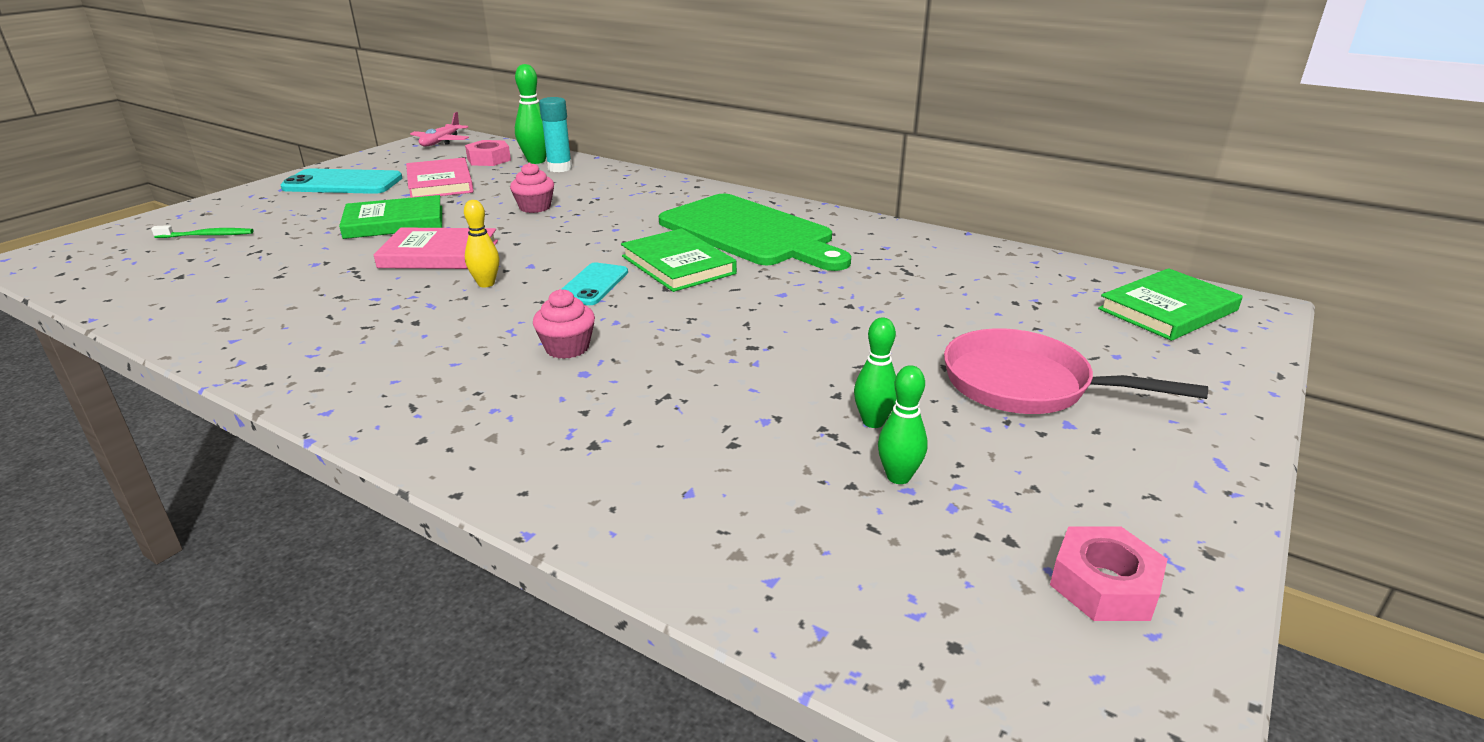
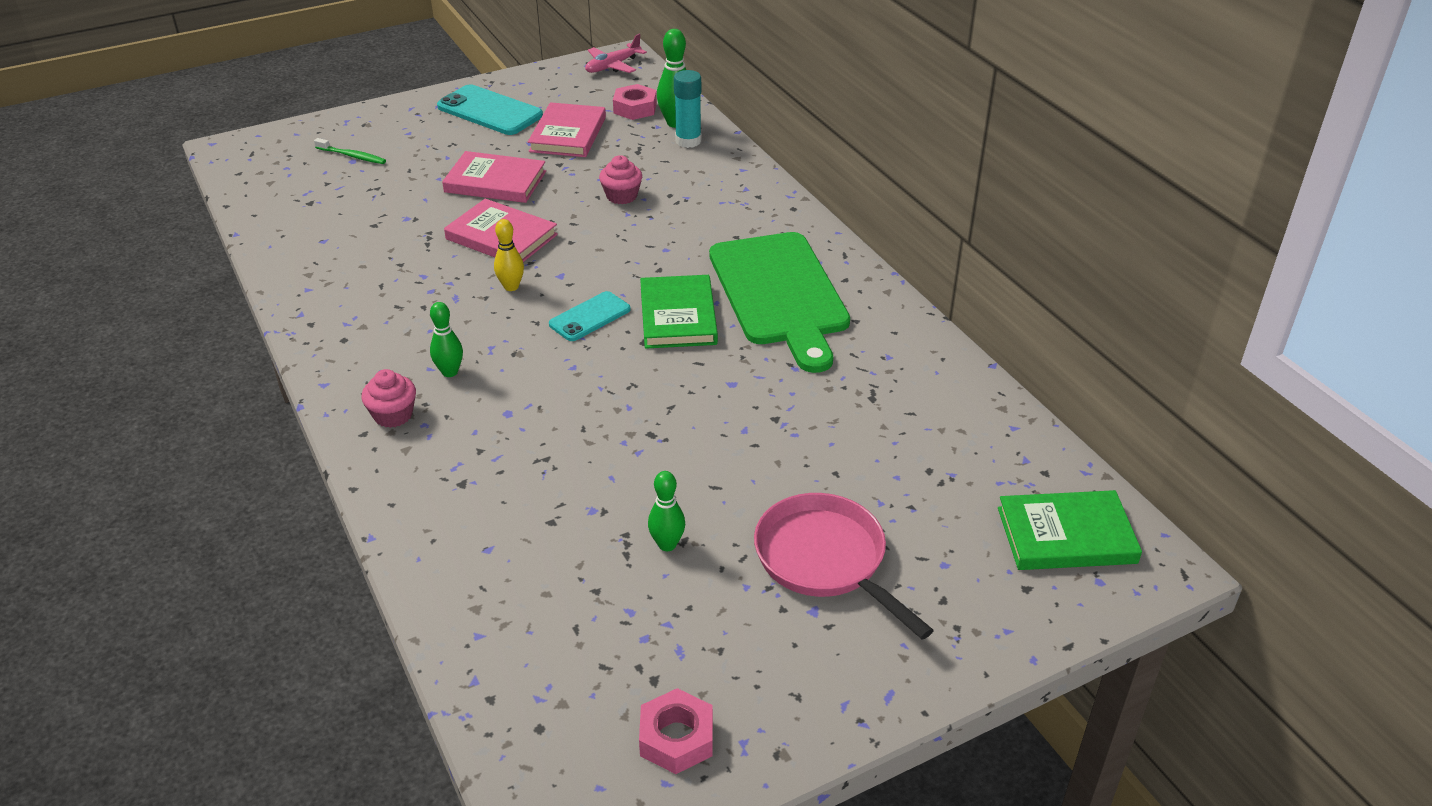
camera: 30 degrees right, 10 degrees up
(394, 222) = (495, 182): green book -> pink book
(567, 348) = (516, 382): pink cupcake -> pink cupcake (393, 415)
(898, 477) = (634, 598): green bowling pin -> green bowling pin (450, 372)

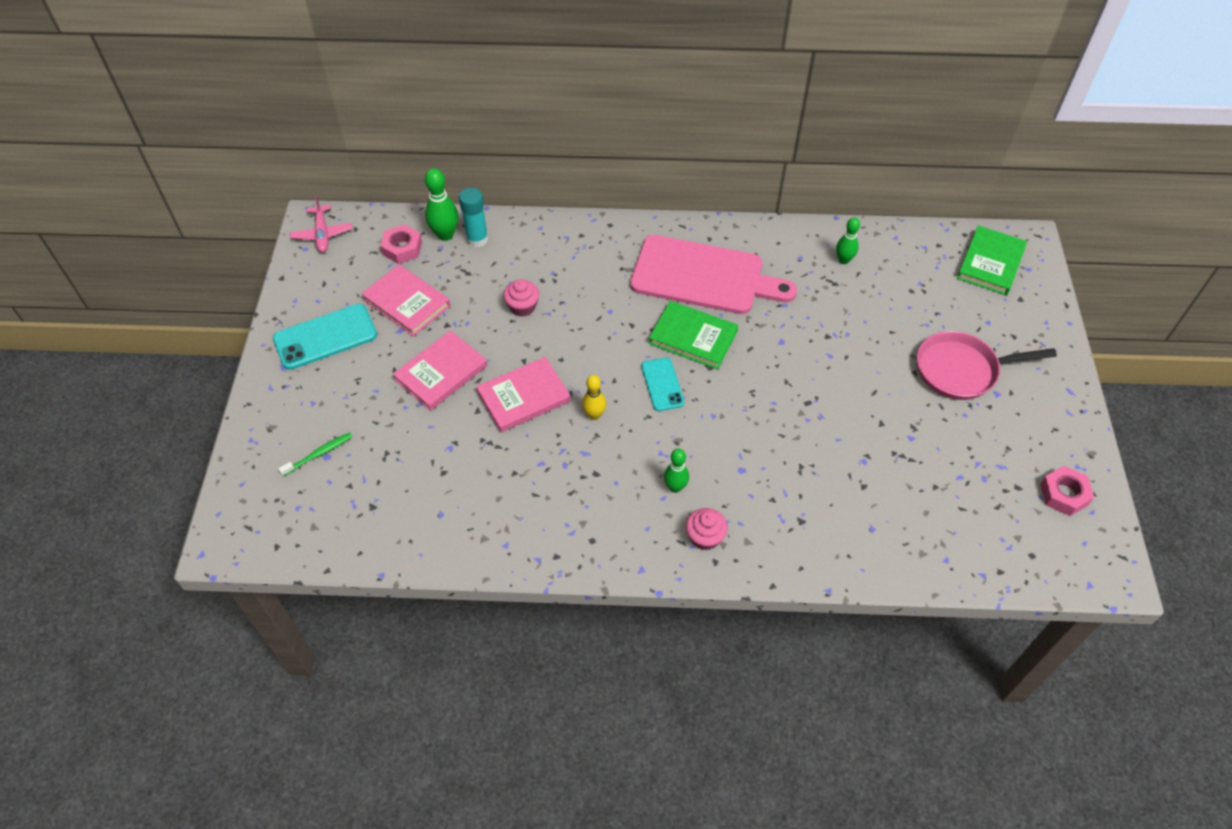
camera: 60 degrees left, 15 degrees up
(667, 544) = (913, 436): green bowling pin -> green bowling pin (843, 260)
(780, 294) = (704, 276): green cutting board -> pink cutting board

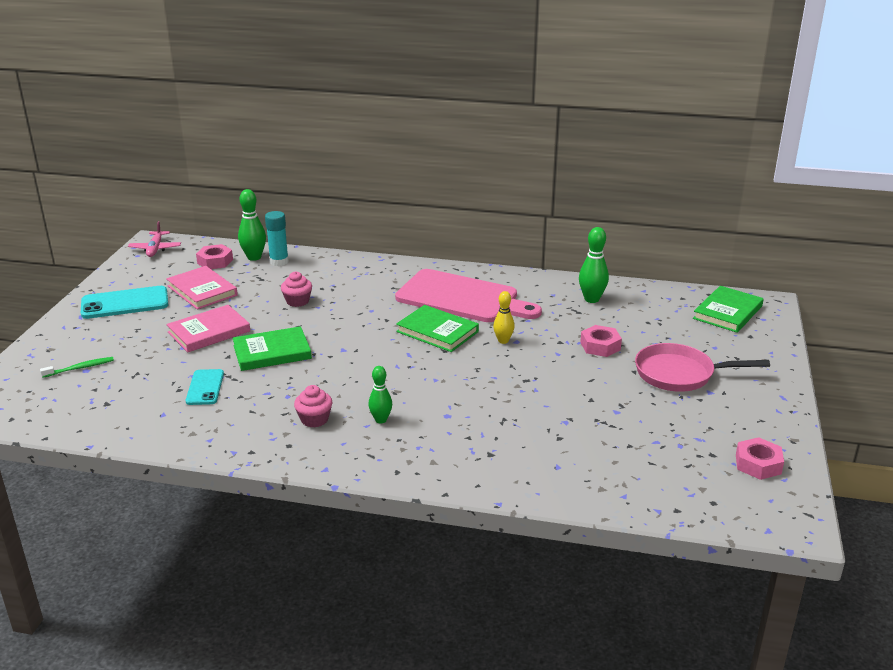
camera: 10 degrees right, 25 degrees down
(524, 397) = (272, 352): pink book -> green book
(594, 415) = (328, 368): yellow bowling pin -> yellow bowling pin (503, 341)
(662, 384) = (397, 356): turquoise phone -> turquoise phone (205, 387)
(705, 537) = (394, 454): pink cupcake -> pink cupcake (314, 419)
(843, 260) = (591, 299): green bowling pin -> green bowling pin, size x1.51
(871, 337) = (600, 346): none -> pink nut

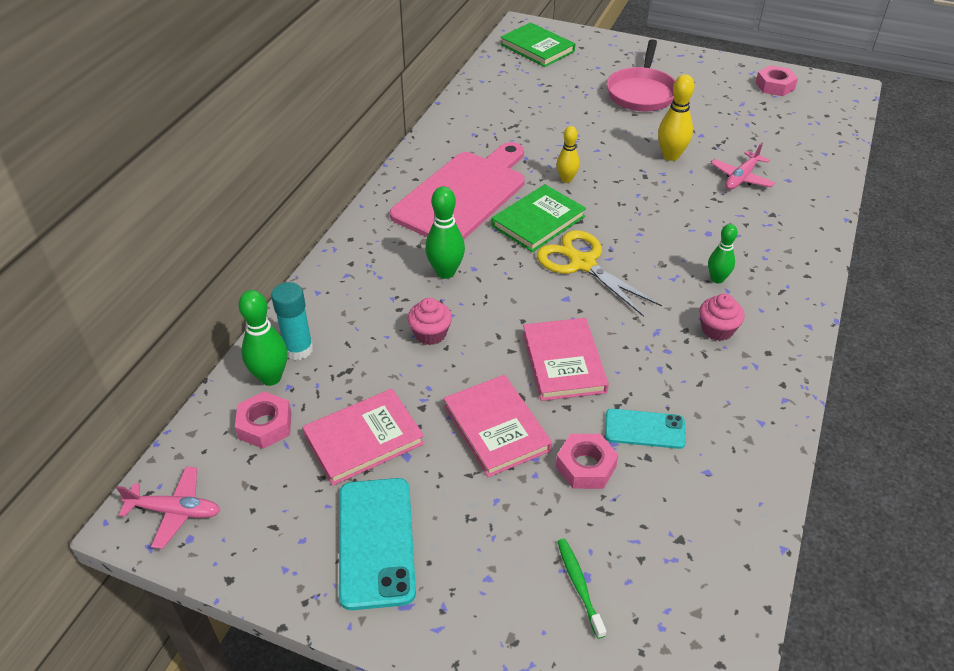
camera: 80 degrees left, 15 degrees up
(272, 352) = (563, 362): green book -> pink book
(387, 354) = (582, 263): none -> yellow scissors
(547, 435) = (741, 178): none -> pink plane
(567, 393) = (671, 156): none -> yellow bowling pin
(591, 299) = (491, 113): green bowling pin -> green bowling pin (445, 272)
(600, 346) = (586, 124): pink nut -> pink nut (585, 466)

